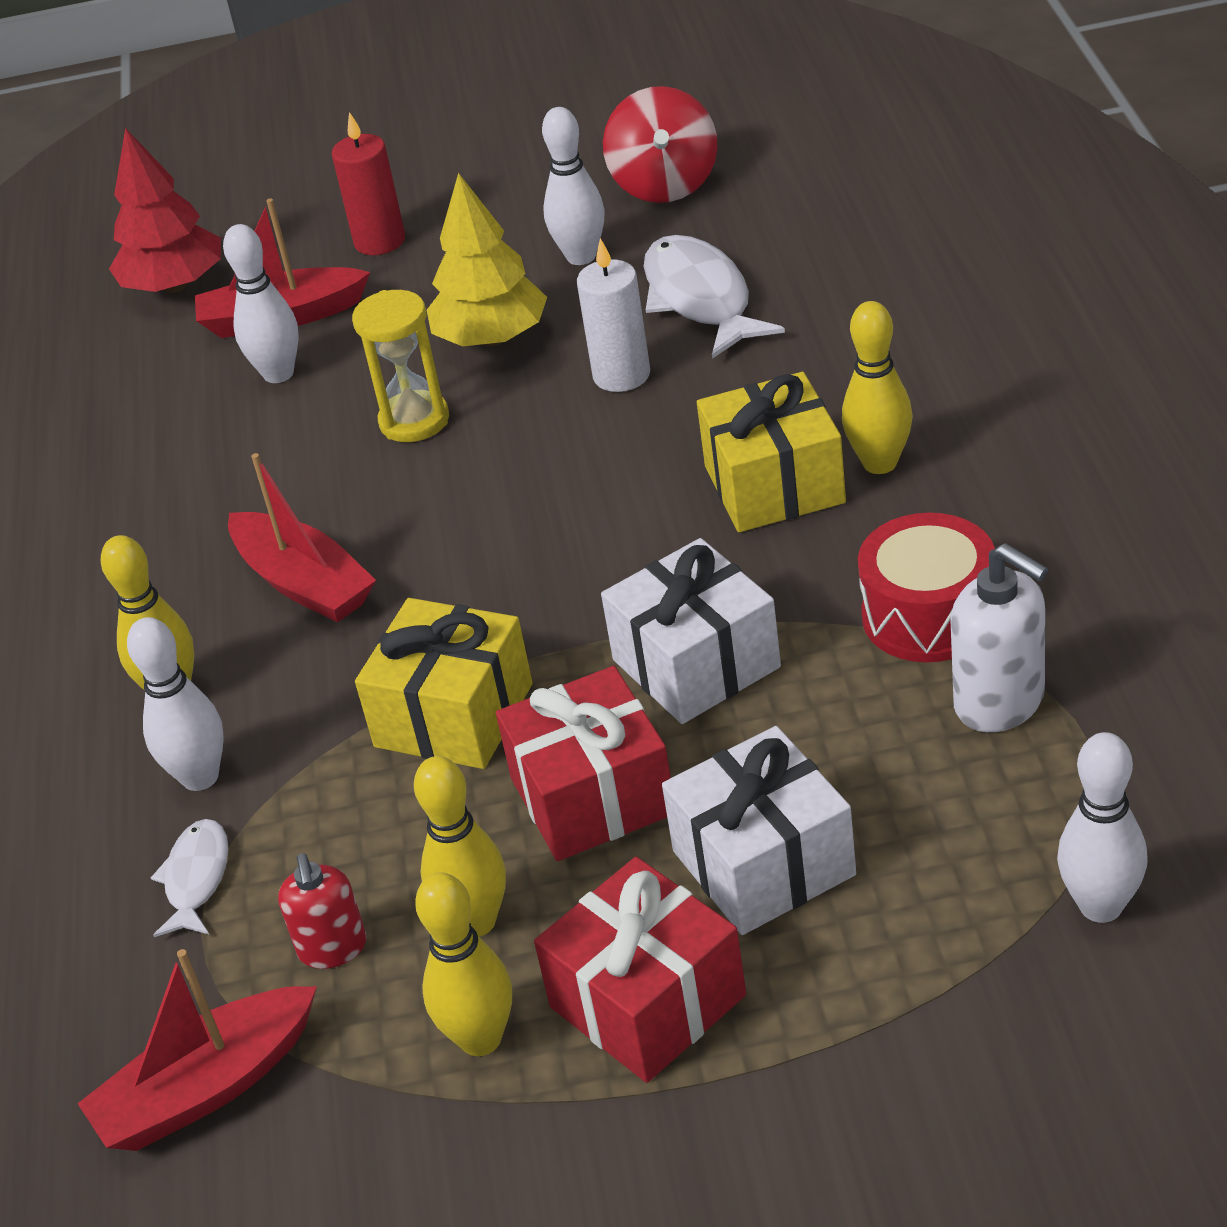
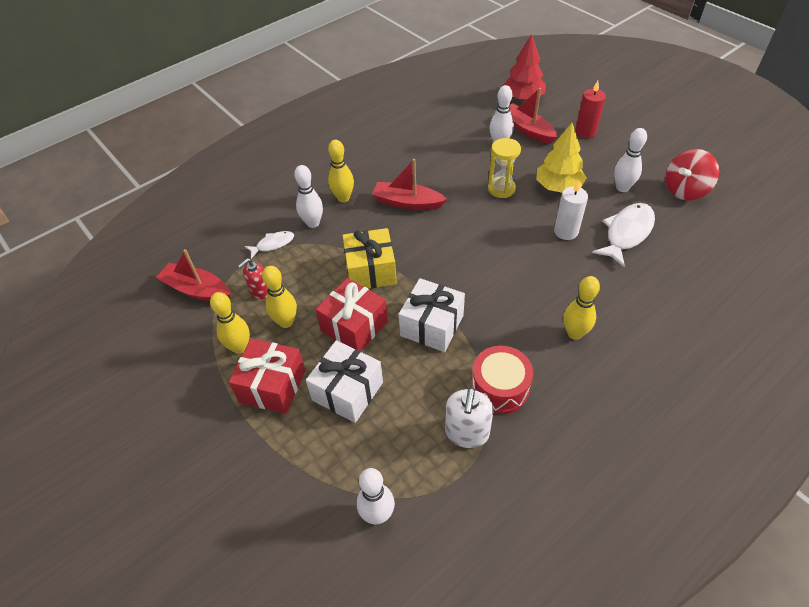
camera: 55 degrees right, 10 degrees up
(304, 583) = (407, 203): red boat -> red boat turned 90 degrees clockwise
(774, 484) = (539, 305): yellow gift -> none

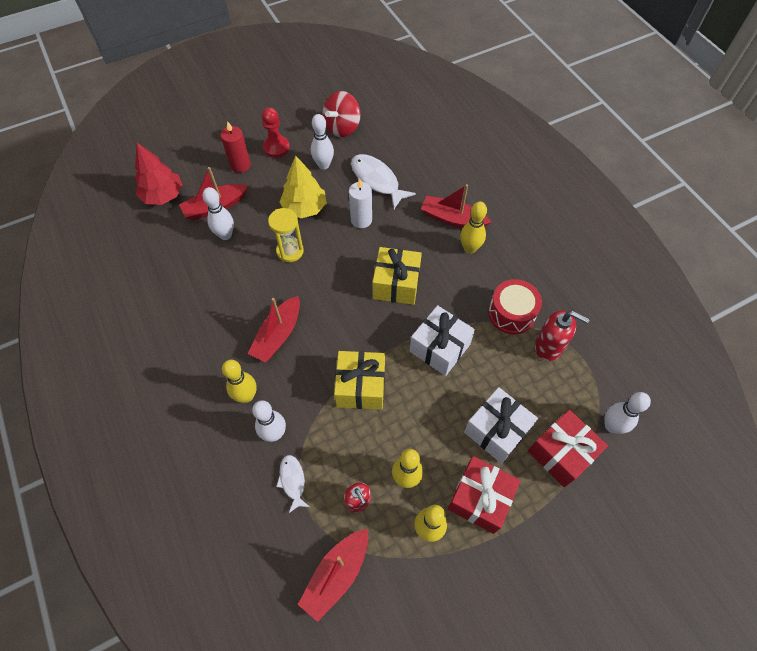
camera: 80 degrees left, 10 degrees up
(354, 326) = (426, 413): red gift -> red gift (561, 453)
(467, 433) = (549, 347): white soap dispenser -> red soap dispenser
(496, 275) = (396, 284): none -> yellow gift
(610, 310) = (452, 219): none -> red boat
(623, 149) = (276, 147): none -> red pawn
(685, 190) = (342, 128): red spinning top -> red spinning top turned 60 degrees clockwise

